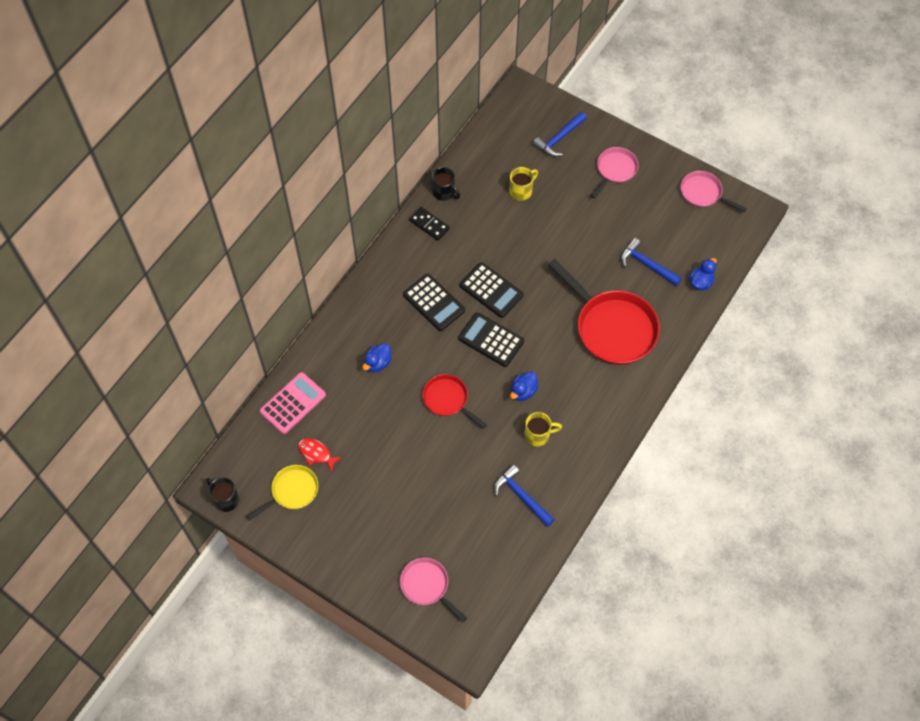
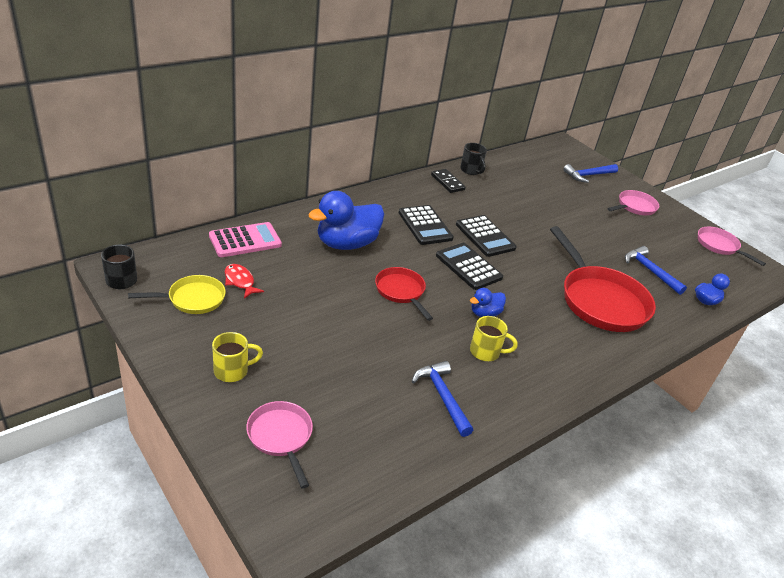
camera: 15 degrees right, 25 degrees down
(378, 363) = (346, 244): blue duck -> blue duck, size x2.03
(521, 191) = (542, 191): yellow mug -> yellow mug (232, 371)

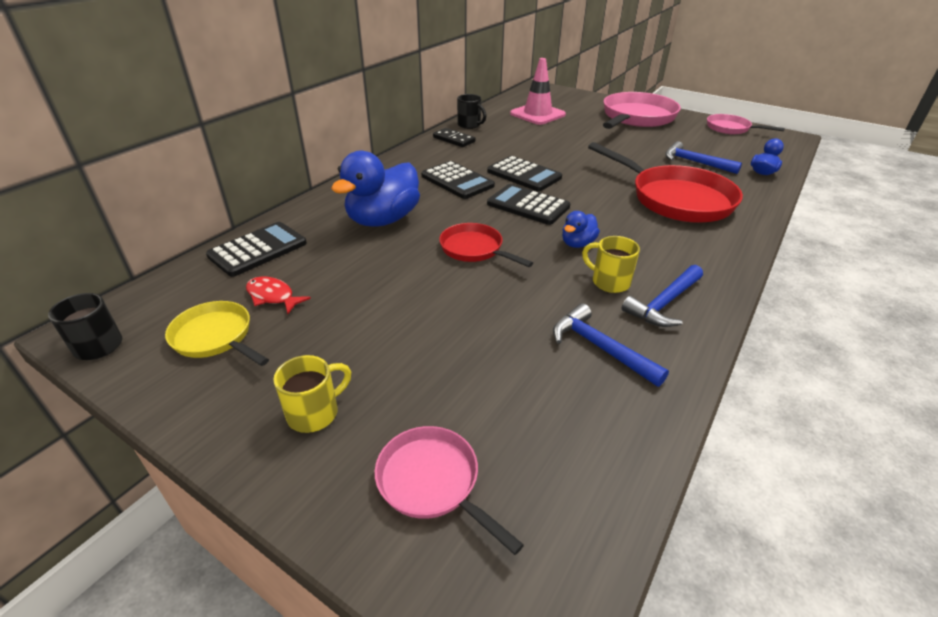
camera: 15 degrees left, 0 degrees up
(193, 299) = (215, 337): yellow pan -> yellow pan turned 105 degrees counterclockwise
(245, 240) = (258, 250): pink calculator -> black calculator
(486, 352) = (609, 282): yellow mug -> yellow mug turned 135 degrees counterclockwise
(541, 176) = (537, 114): none -> pink traffic cone
(588, 175) = (577, 105): blue hammer -> blue hammer (664, 303)
(634, 207) = (636, 118): pink pan -> pink pan, size x1.85

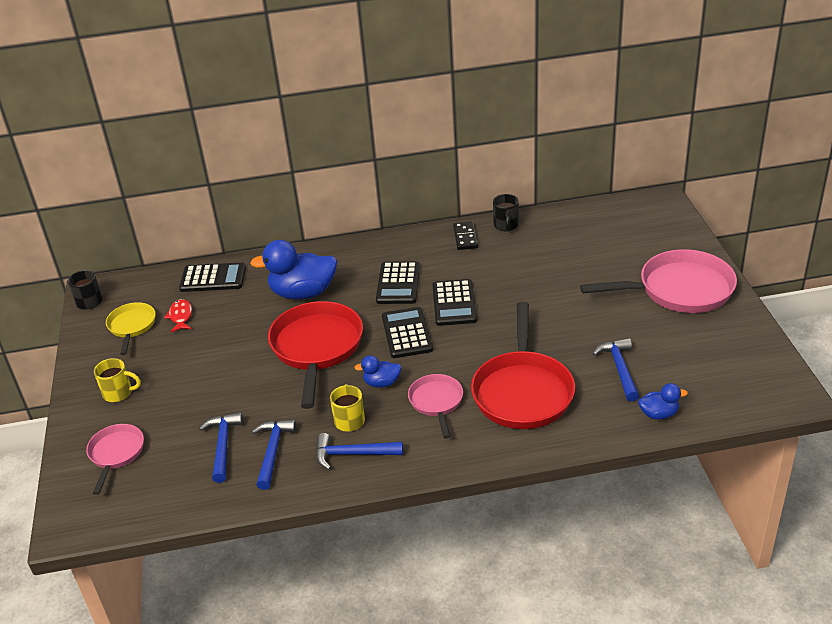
camera: 50 degrees right, 0 degrees up
(474, 249) = (317, 348): red pan -> red pan, size x1.85
(537, 114) = (589, 239): pink traffic cone -> none
(543, 377) = (223, 445): none -> blue hammer
(730, 128) = (751, 353): pink pan -> pink pan (436, 402)

